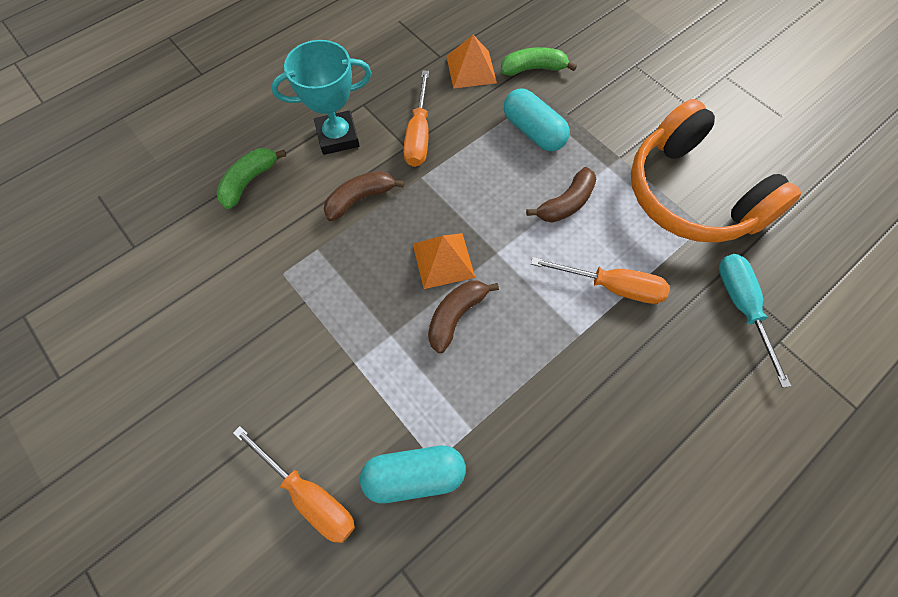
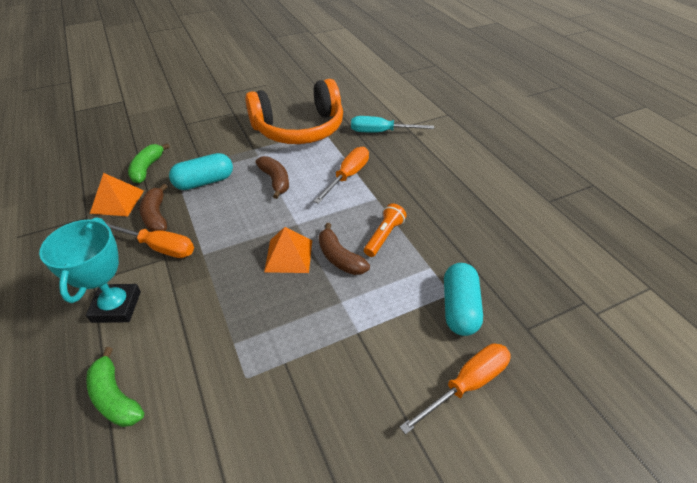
camera: 75 degrees left, 20 degrees down
(360, 199) = (199, 300): brown banana -> brown banana (156, 216)
(509, 360) = (384, 236): none -> orange flashlight

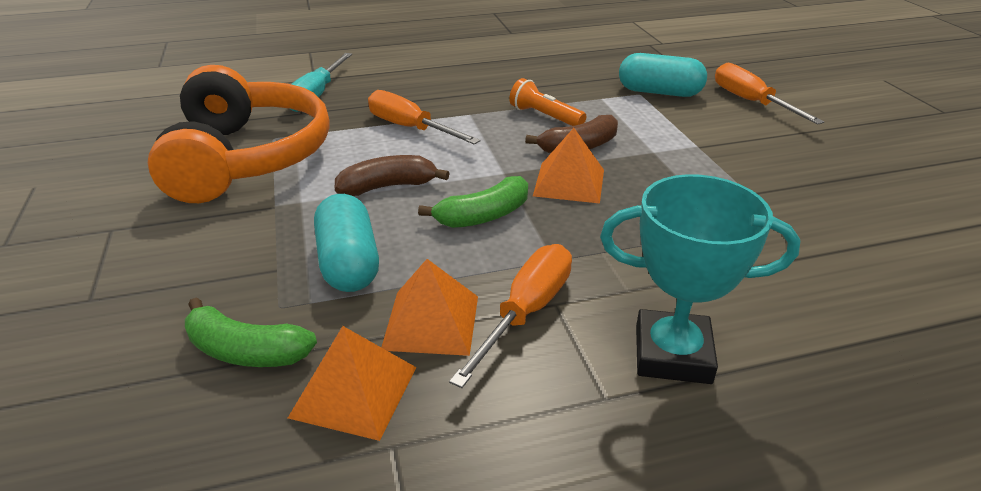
camera: 80 degrees left, 10 degrees down
(115, 397) = (845, 334): green banana -> green banana (483, 216)
(156, 216) = (431, 322): brown banana -> orange pyramid

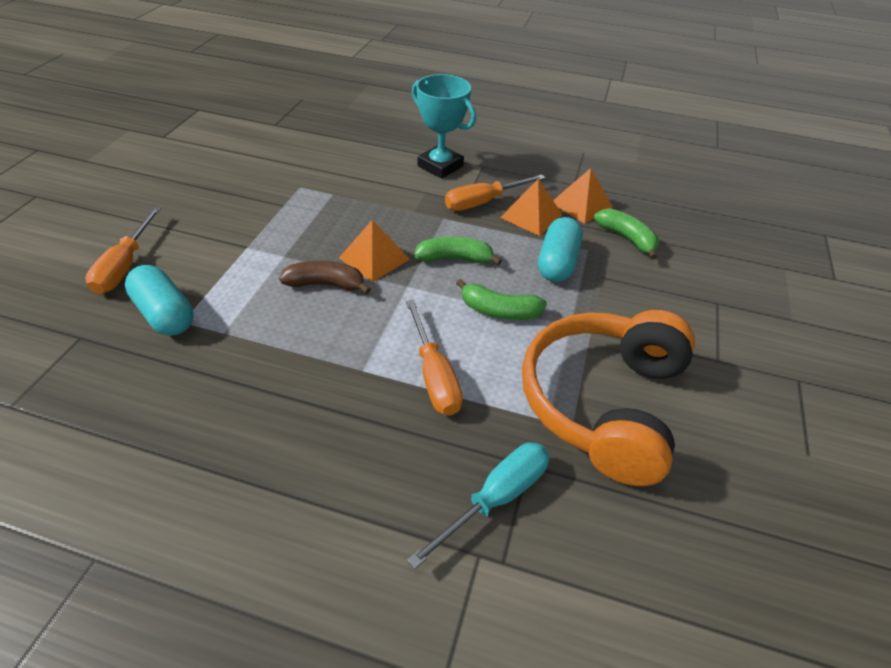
camera: 150 degrees left, 10 degrees up
(388, 187) = (499, 311): brown banana -> green banana
(545, 116) = (304, 332): orange flashlight -> none

